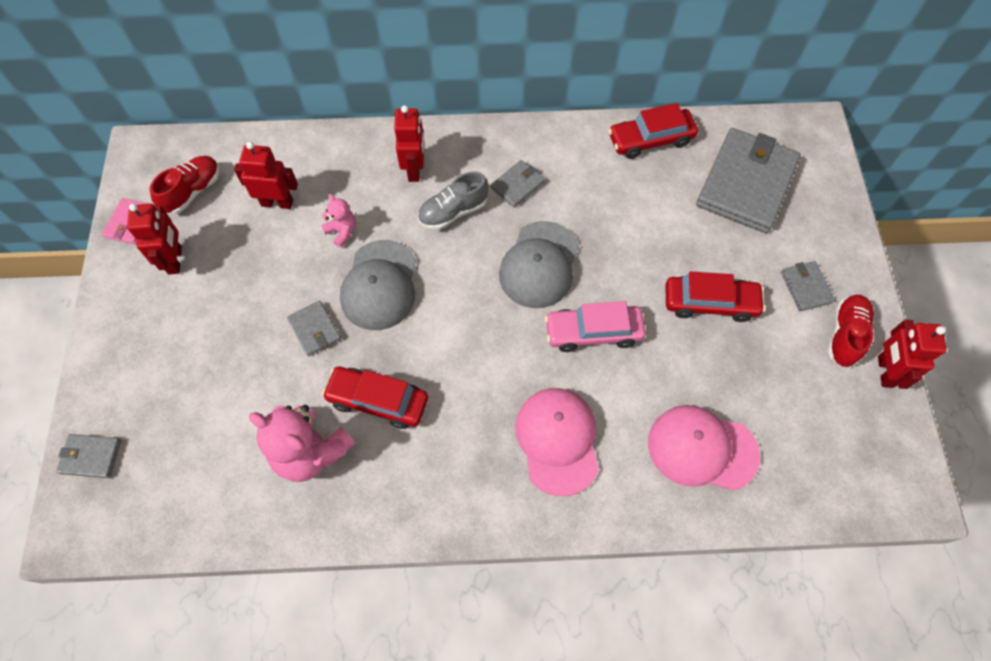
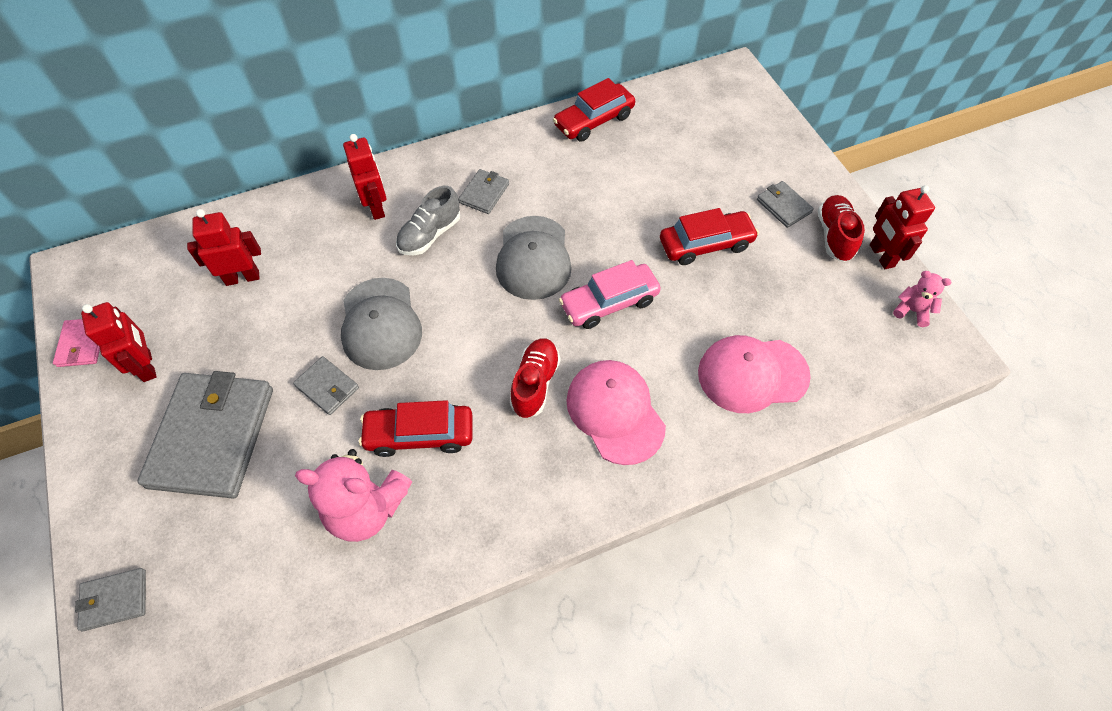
camera: 20 degrees left, 5 degrees down
(193, 191) = (144, 293): red shoe -> red shoe (535, 383)
(342, 231) = (322, 285): pink teddy bear -> pink teddy bear (912, 311)
(746, 183) = (695, 134): grey wallet -> grey wallet (212, 436)

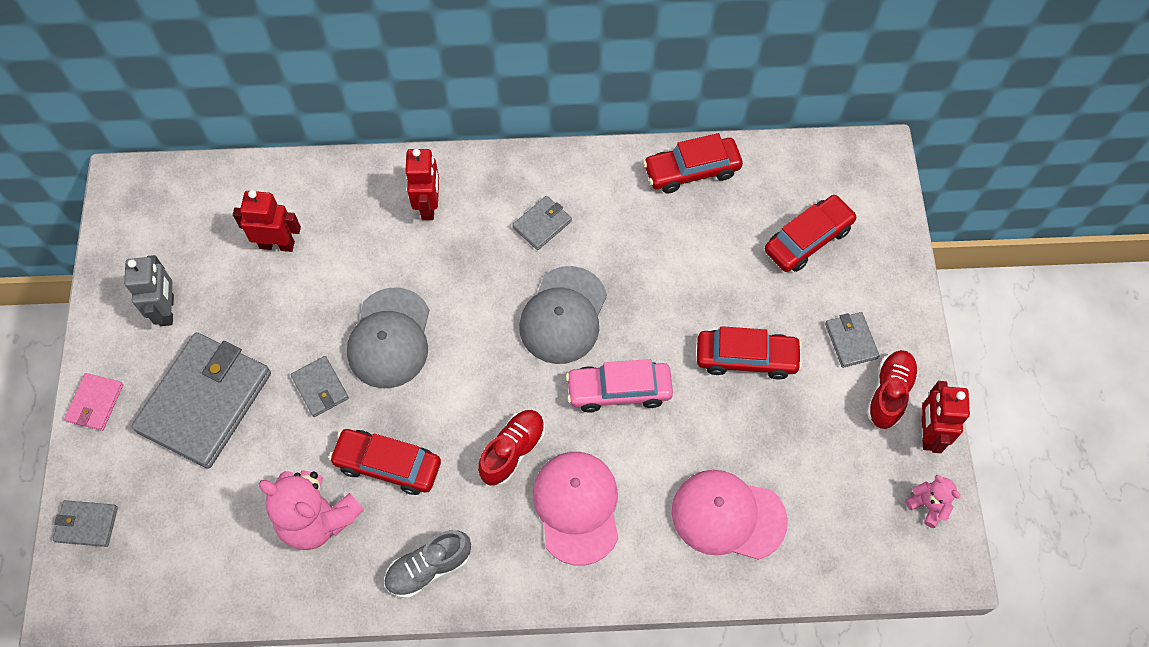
camera: 20 degrees right, 5 degrees up
(82, 344) = (116, 268): pink wallet -> pink wallet (95, 403)
(147, 366) = (167, 310): red robot -> grey robot
(430, 235) = (470, 255): grey shoe -> grey shoe (428, 568)
(711, 143) = (808, 239): none -> red car

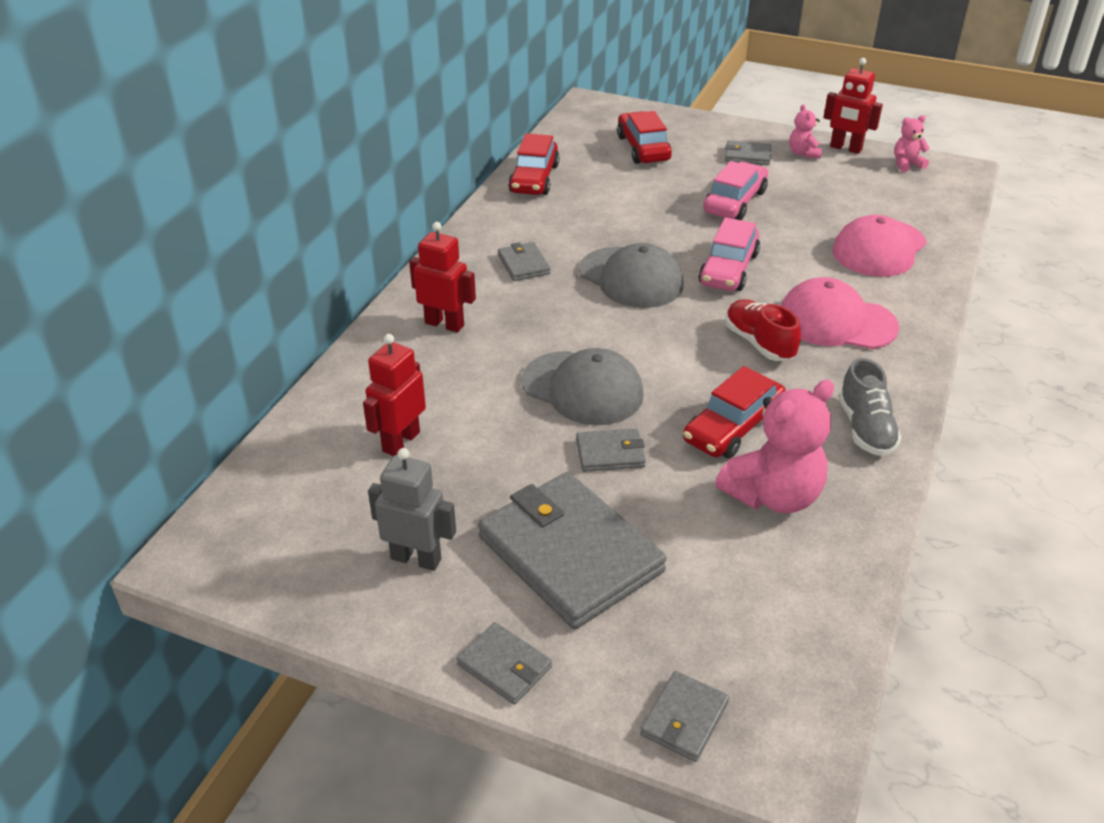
camera: 65 degrees left, 25 degrees down
(95, 403) = (504, 666): pink wallet -> grey wallet
(746, 358) = (735, 202): red car -> pink car
(889, 393) = (803, 153): red shoe -> pink teddy bear

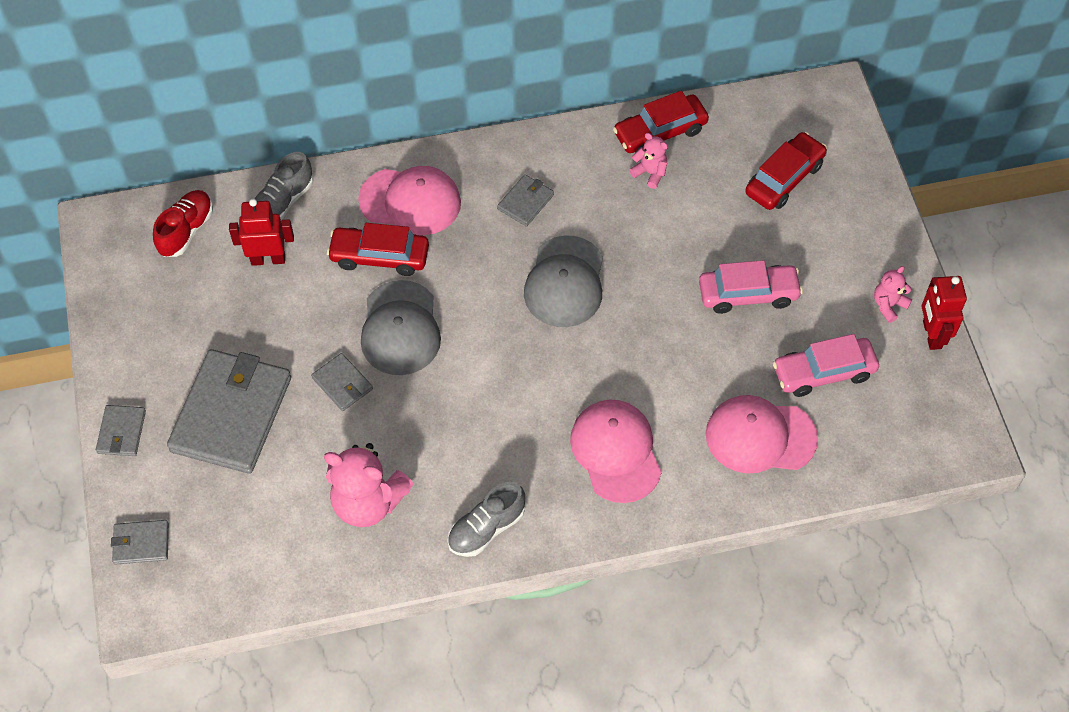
camera: 55 degrees right, 20 degrees up
(344, 402) = (283, 202): none -> grey shoe
(416, 558) = (173, 336): grey robot -> none
(444, 324) = (410, 201): red robot -> pink cap
(728, 269) = (633, 341): pink car -> pink car (823, 372)
(733, 427) = (425, 443): red car -> red car (379, 256)
(747, 156) = (843, 263): grey wallet -> none
(759, 343) = (543, 411): red shoe -> red shoe (186, 230)
(906, 164) = (944, 398): pink teddy bear -> pink teddy bear (650, 173)

